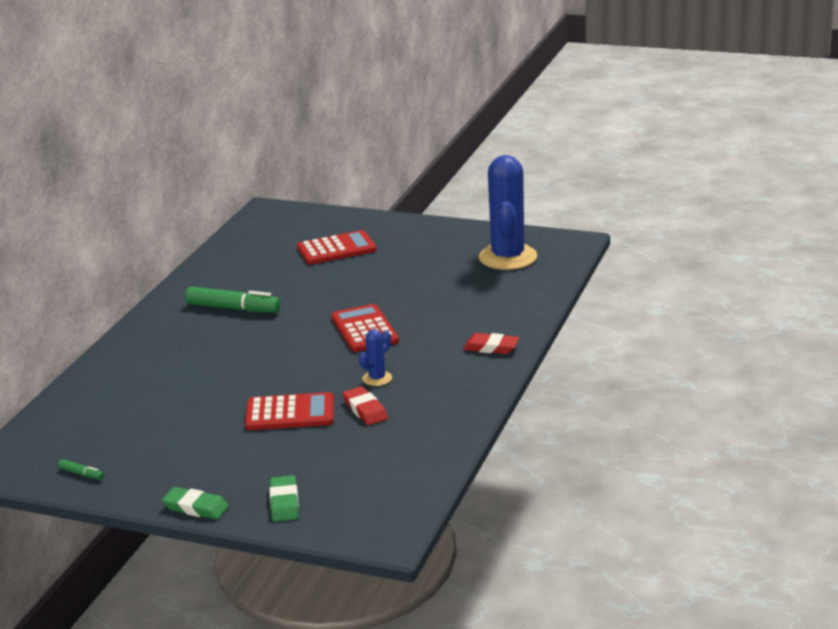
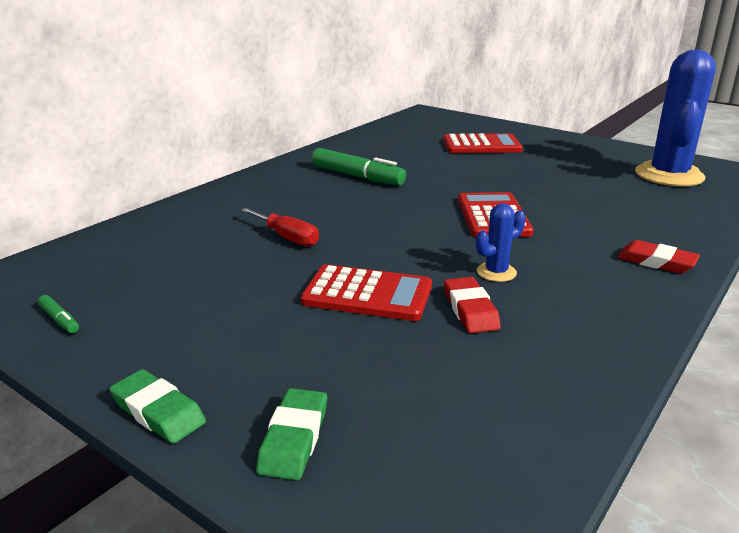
camera: 15 degrees right, 0 degrees up
(205, 381) = (287, 238): none -> red screwdriver

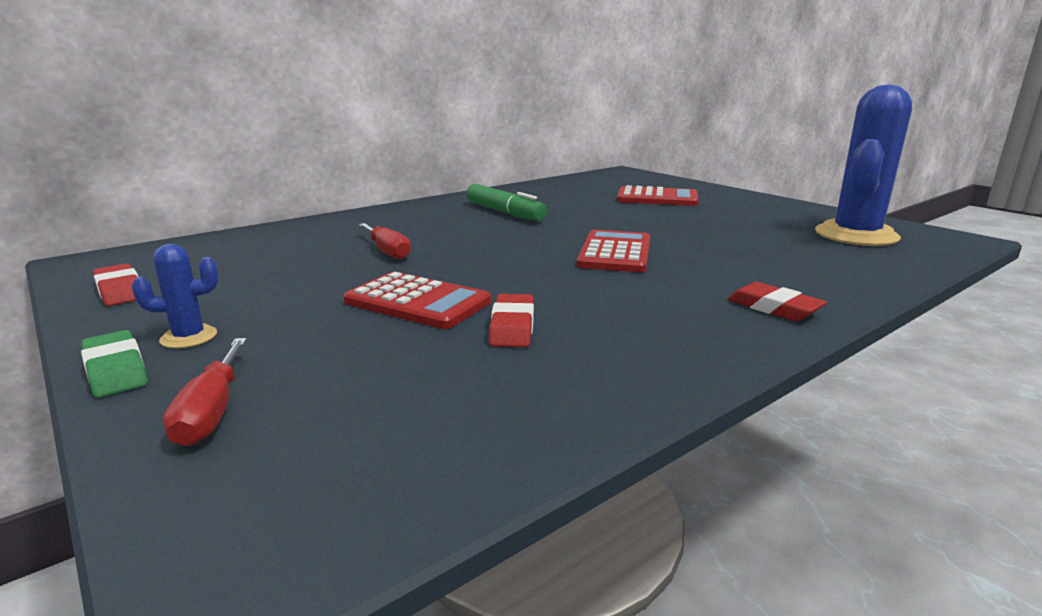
camera: 15 degrees right, 5 degrees down
(59, 320) = (120, 290): green marker -> red eraser
(294, 438) = (212, 412): green eraser -> red screwdriver
(496, 272) = (573, 298): blue cactus -> blue cactus (189, 337)

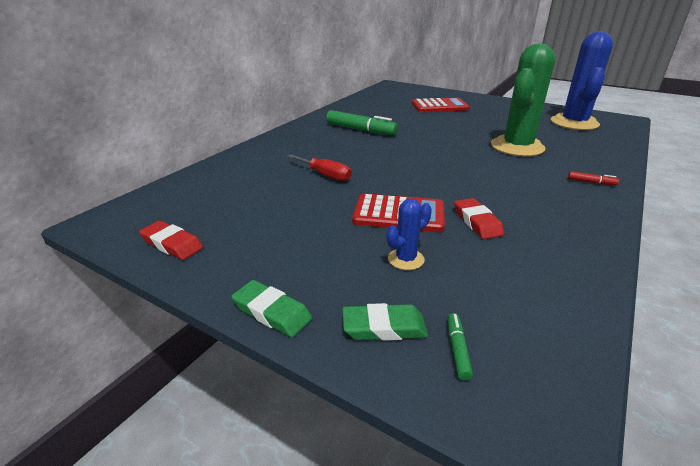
camera: 20 degrees left, 10 degrees up
(189, 337) = (285, 274): blue cactus -> blue cactus (406, 259)
(212, 412) = (384, 327): red screwdriver -> green eraser
(262, 457) = (457, 349): none -> green marker
(615, 253) = (466, 155): red calculator -> none
(710, 253) = (517, 147): none -> green cactus
(774, 308) = (591, 182): red eraser -> red marker

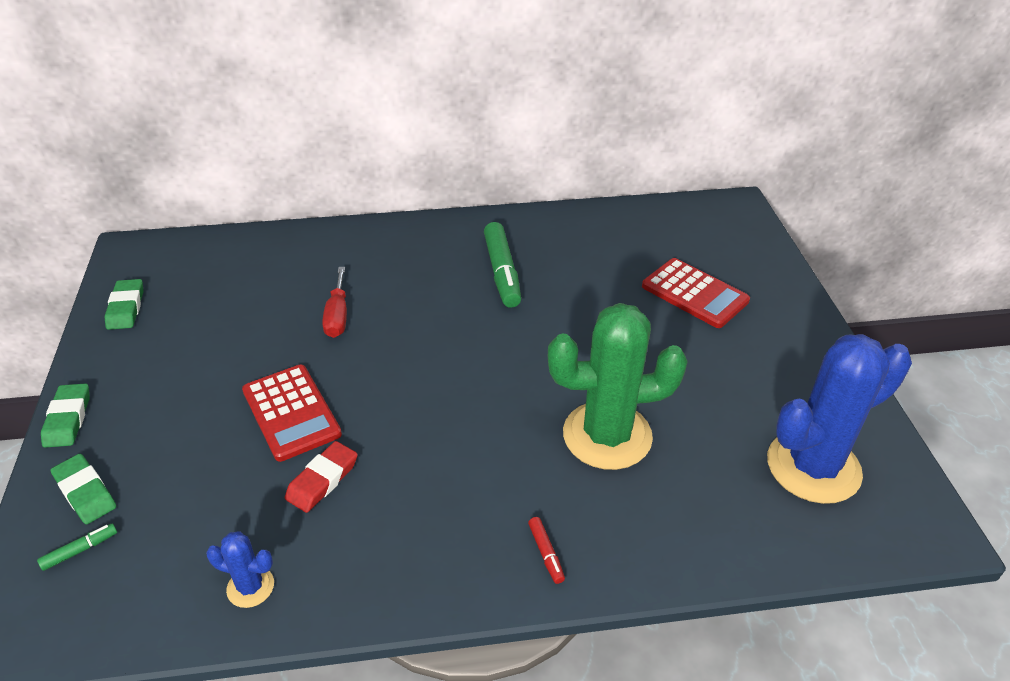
camera: 50 degrees right, 10 degrees up
(172, 244) = (126, 308): red eraser -> green eraser
(406, 259) = (201, 458): blue cactus -> blue cactus (250, 587)

